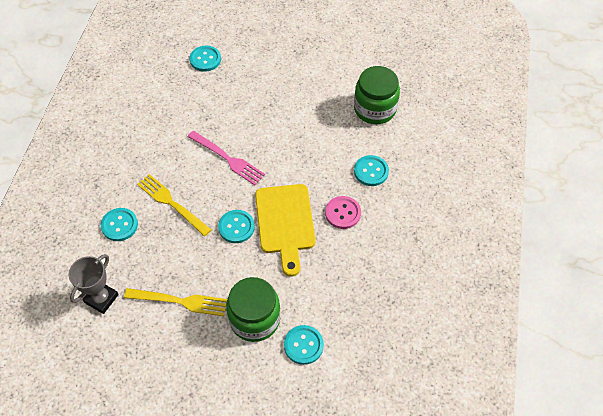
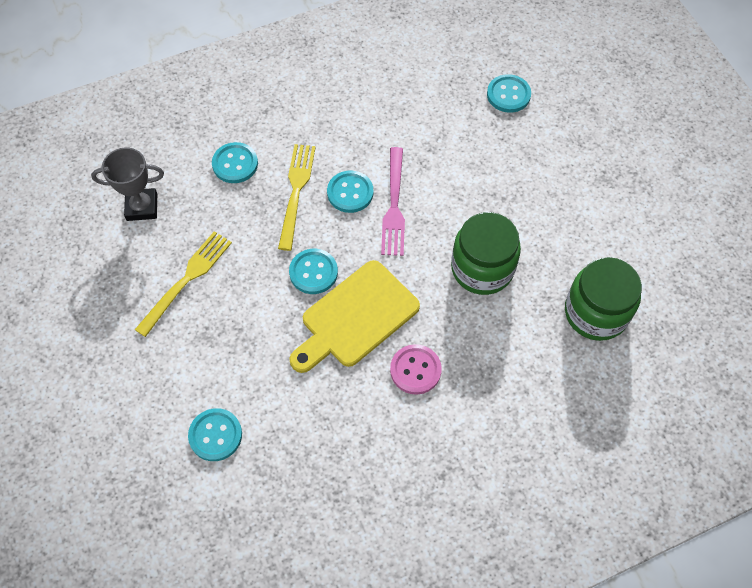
camera: 55 degrees right, 5 degrees up
(180, 301) = (187, 279): yellow fork -> yellow fork turned 120 degrees counterclockwise
(254, 319) = (214, 365): green jar -> green jar (482, 268)
(371, 171) = (499, 365): turquoise button -> turquoise button (350, 193)

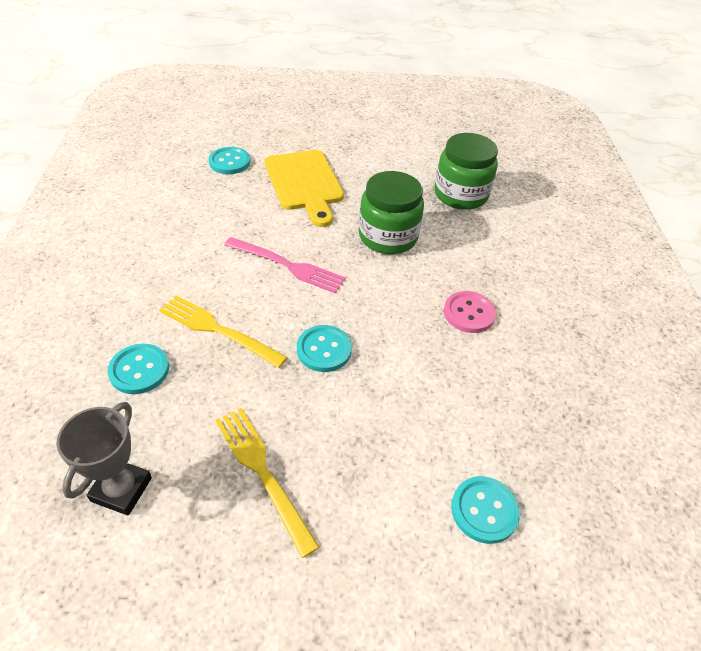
camera: 70 degrees left, 15 degrees down
(350, 193) = (251, 290): turquoise button -> none
(356, 317) = (394, 335): yellow cutting board -> yellow cutting board (305, 183)

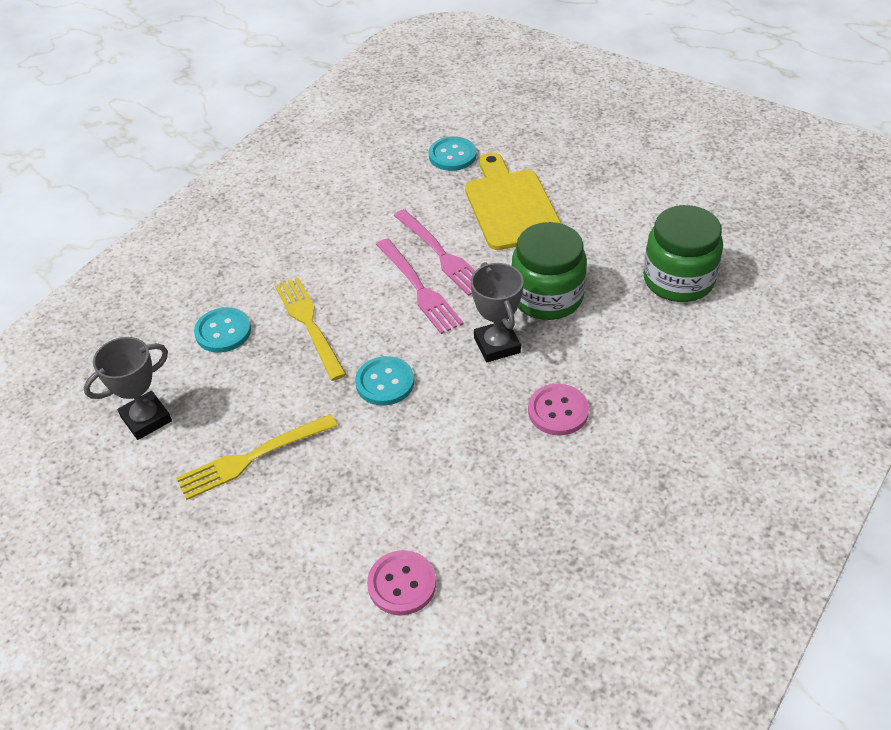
camera: 40 degrees right, 0 degrees up
(262, 472) = (251, 458): yellow fork -> yellow fork turned 120 degrees counterclockwise
(283, 235) = (441, 255): none -> pink fork
(305, 183) = (510, 206): yellow cutting board -> yellow cutting board turned 150 degrees clockwise
(384, 284) = (497, 345): none -> grey trophy
(484, 510) = (402, 584): turquoise button -> pink button

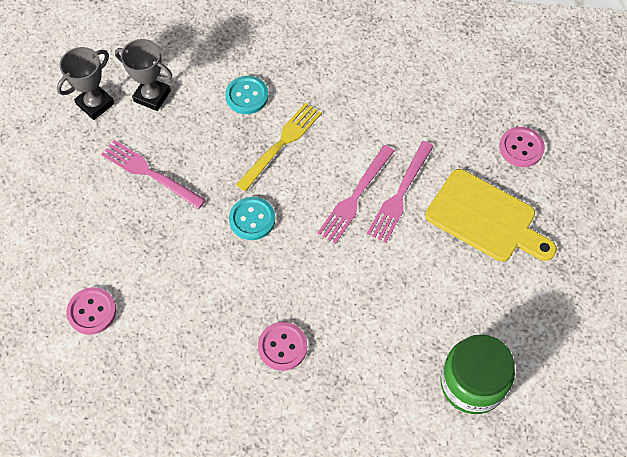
camera: 60 degrees right, 15 degrees up
(251, 458) = (149, 173): yellow fork -> pink fork
(452, 155) = (521, 148): turquoise button -> pink button
(497, 345) = (326, 276): grey trophy -> grey trophy (95, 104)
(510, 206) = (486, 218): yellow cutting board -> yellow cutting board turned 75 degrees clockwise
(547, 297) = (396, 290): green jar -> none

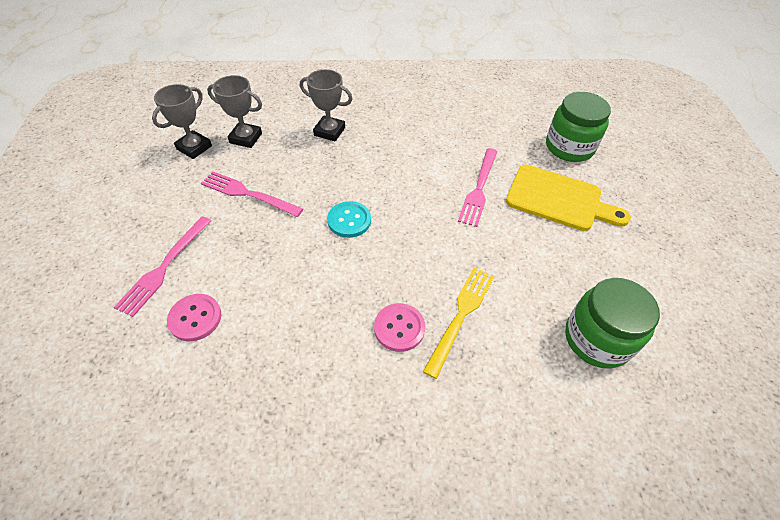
camera: 10 degrees left, 10 degrees down
(247, 96) = (329, 131): turquoise button -> grey trophy
(281, 143) = (365, 161): yellow fork -> yellow fork (461, 315)
(355, 197) = (440, 194): pink fork -> pink fork (164, 268)
(521, 148) = (569, 147): pink button -> green jar

